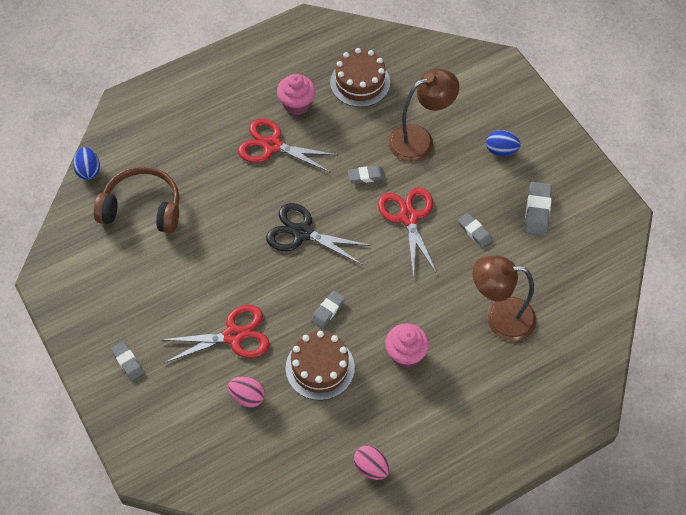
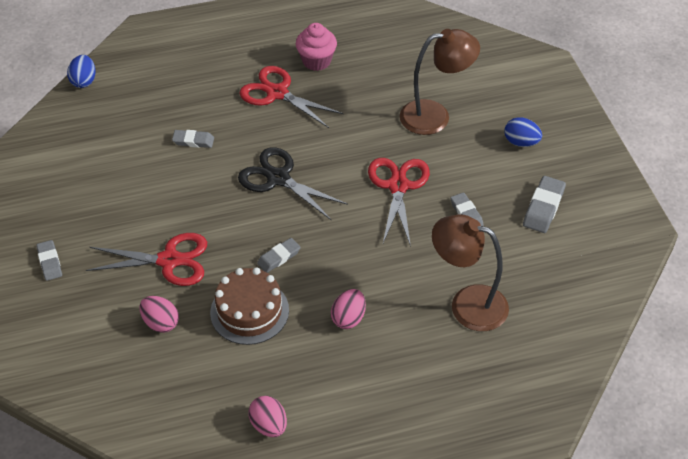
camera: 15 degrees right, 10 degrees down
(142, 208) = (123, 124): brown headphones -> none
(360, 82) = (389, 53): brown cake -> none
(366, 176) = (366, 139): grey eraser -> grey eraser (193, 141)
(405, 354) = (348, 318): pink cupcake -> pink egg

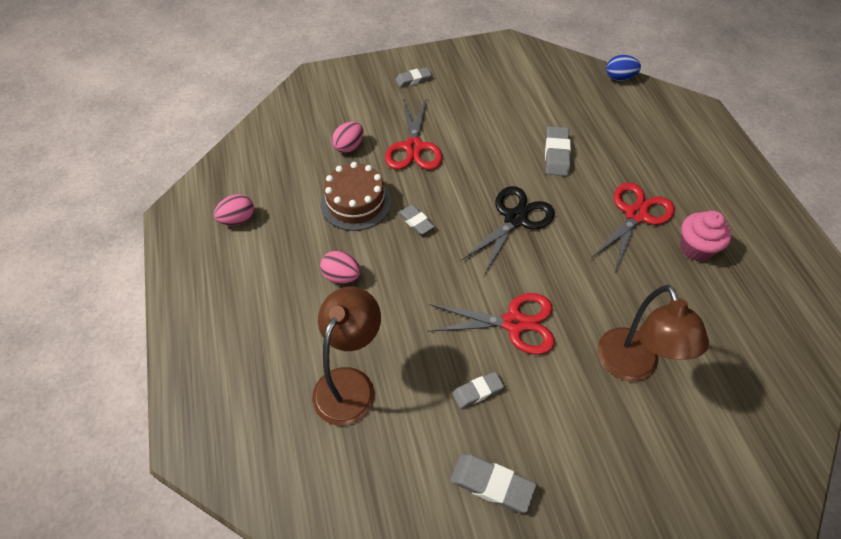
camera: 90 degrees right, 5 degrees up
(193, 141) = (556, 154): grey eraser -> grey eraser, size x1.51
(521, 142) = (603, 467): blue egg -> none

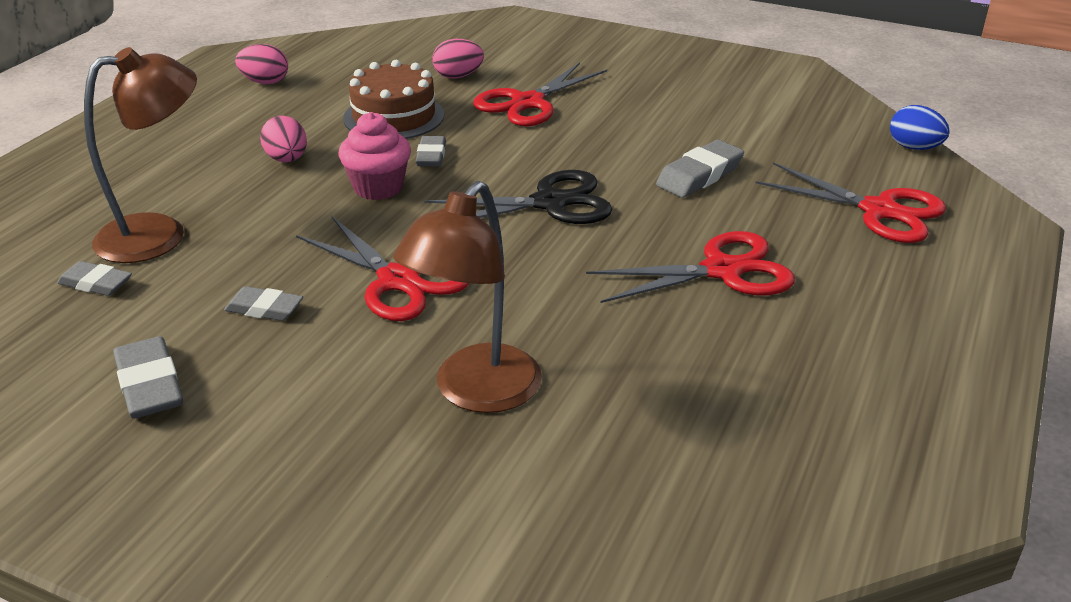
camera: 40 degrees right, 20 degrees down
(413, 79) = (618, 55): grey eraser -> grey eraser (96, 283)
(650, 132) = (879, 211): none -> red scissors
(695, 248) = (762, 340): pink cupcake -> pink cupcake (378, 188)

